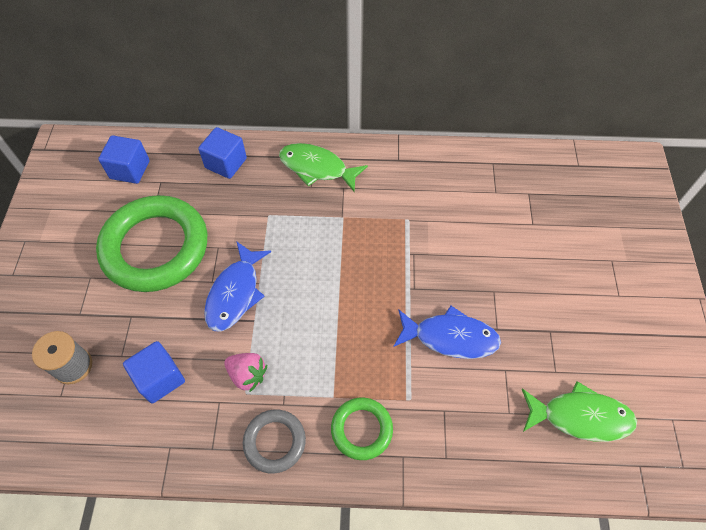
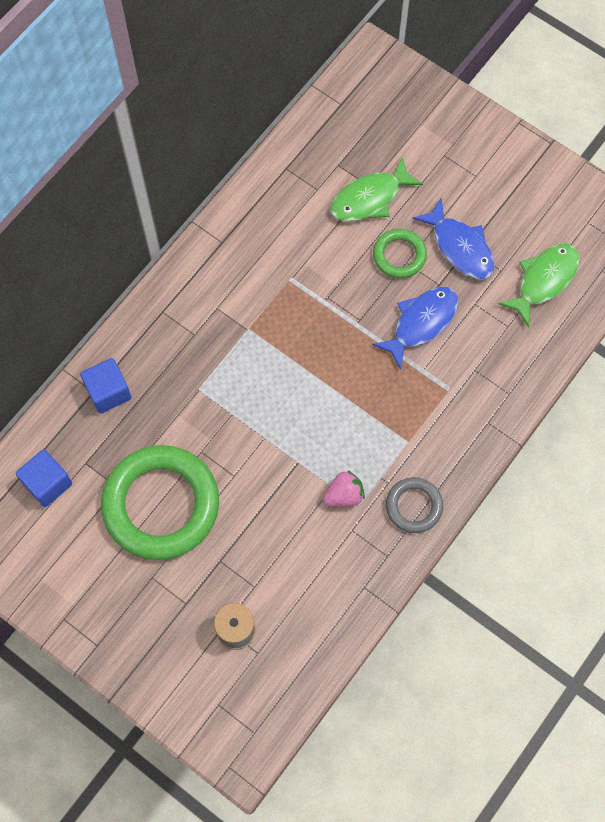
camera: 55 degrees left, 10 degrees up
(160, 378) = (298, 565): blue cube -> none
(235, 293) = (260, 462): blue fish -> blue fish (460, 247)
(317, 168) = (177, 316): green fish -> green fish (370, 198)
(361, 429) = (448, 437): green ring -> green ring (399, 255)

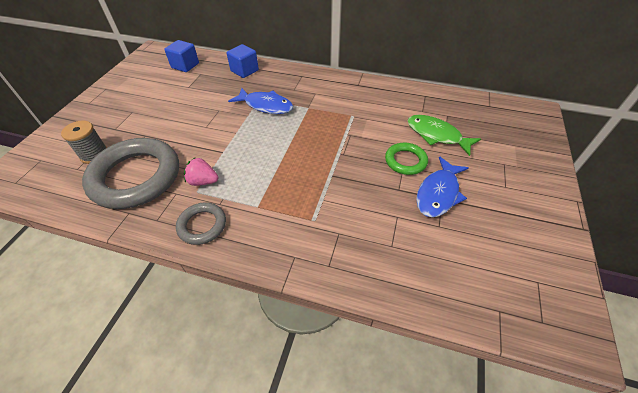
camera: 70 degrees right, 20 degrees down
(161, 505) = (180, 104): green ring -> none
(304, 576) = (136, 177): none -> grey ring
(344, 495) = (203, 181): pink strawberry -> pink strawberry turned 150 degrees clockwise
(421, 323) = (360, 187): blue fish -> blue fish (266, 105)
(544, 280) = (452, 261): green fish -> none

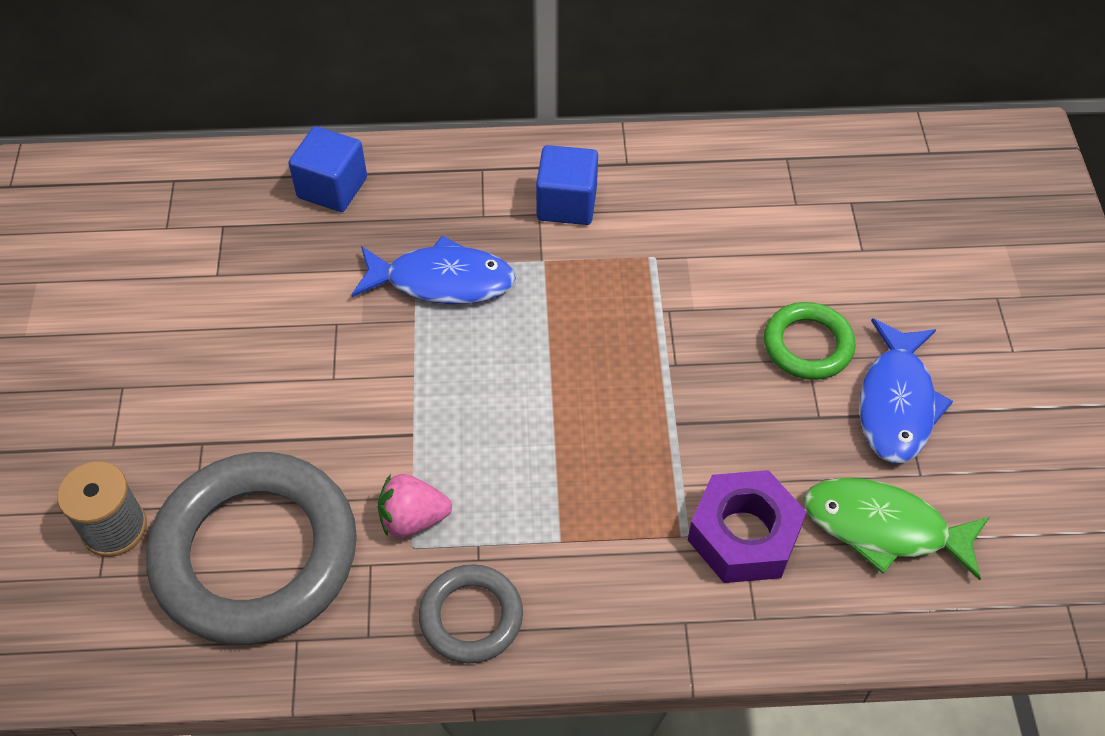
camera: 20 degrees left, 5 degrees up
(185, 65) = (166, 209): blue cube -> blue cube (567, 204)
(340, 228) = (743, 535): none -> purple nut
(436, 135) = (846, 262): green fish -> green fish (883, 528)

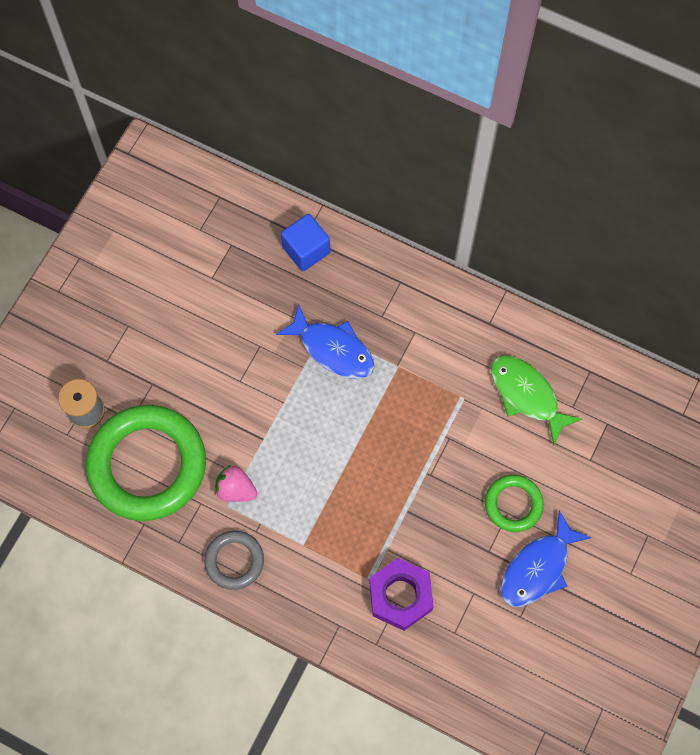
camera: 30 degrees right, 15 degrees up
(255, 554) = (147, 465): grey ring -> green ring
(567, 204) = (435, 334): blue cube -> none
(883, 528) = (477, 635): green fish -> green fish (526, 395)

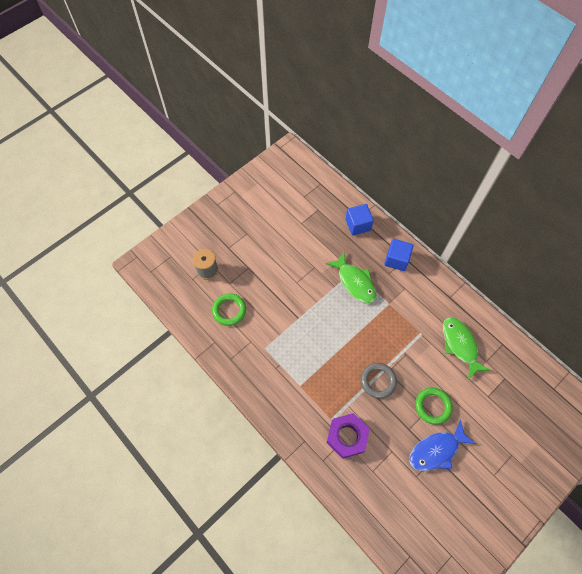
camera: 20 degrees right, 5 degrees down
(147, 465) = (229, 310): green ring -> green ring, size x0.49
(234, 561) = (257, 381): grey ring -> grey ring (378, 381)
(236, 489) = (273, 341): pink strawberry -> none
(333, 349) = (355, 282): blue fish -> green fish
(387, 289) = (396, 260): none -> blue cube

